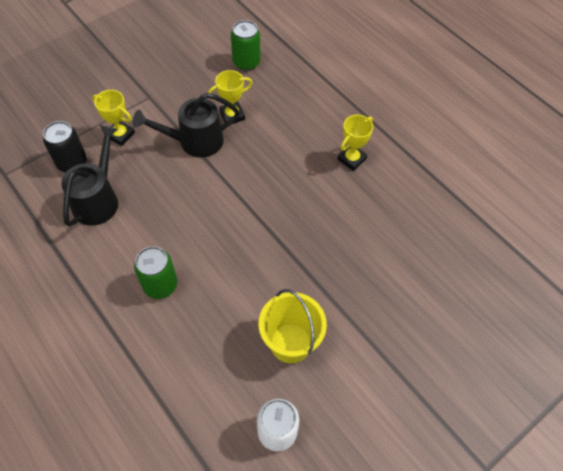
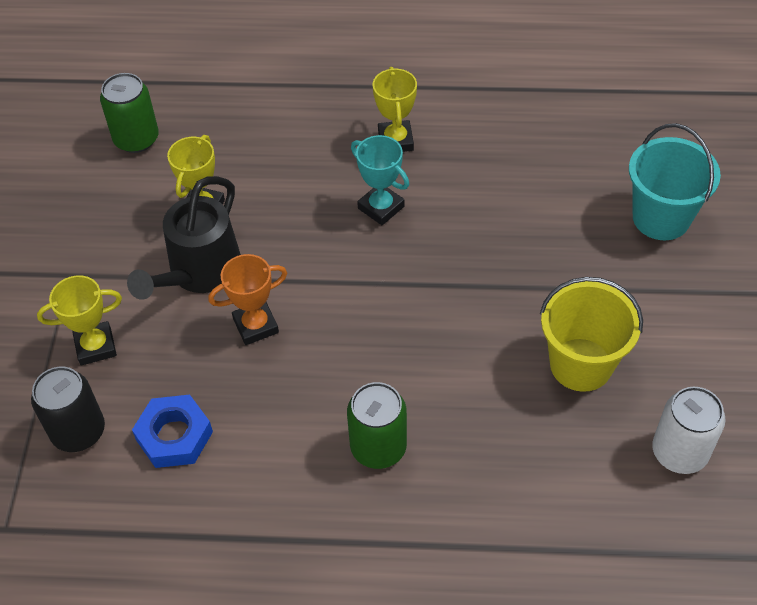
camera: 45 degrees left, 5 degrees down
(98, 199) = (174, 436): black watering can -> blue nut
(185, 185) = (256, 326): none -> orange trophy
(303, 183) = (381, 207): none -> turquoise trophy
(428, 316) = (661, 218): none -> turquoise bucket

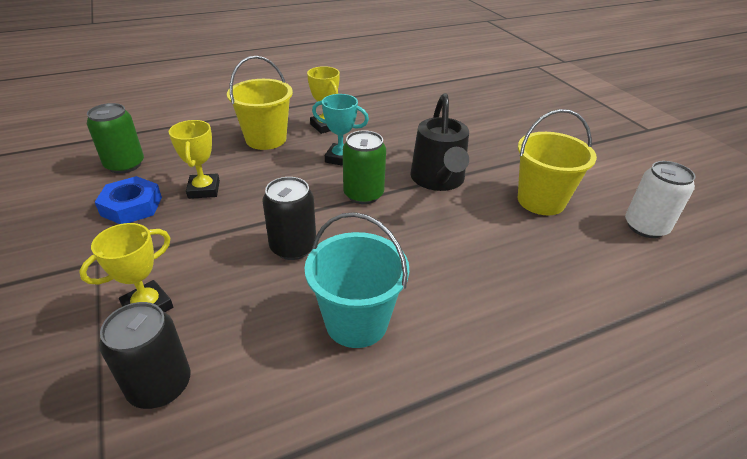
camera: 30 degrees left, 15 degrees down
(174, 436) = (267, 352): blue nut -> blue nut (131, 206)
(199, 273) = (223, 228): black watering can -> black watering can (438, 180)
(256, 326) = (293, 247): orange trophy -> black can
(309, 143) = (266, 139): none -> yellow bucket
(378, 447) = (452, 295): green can -> green can (363, 194)
(661, 218) = (513, 124): turquoise bucket -> turquoise bucket (356, 322)

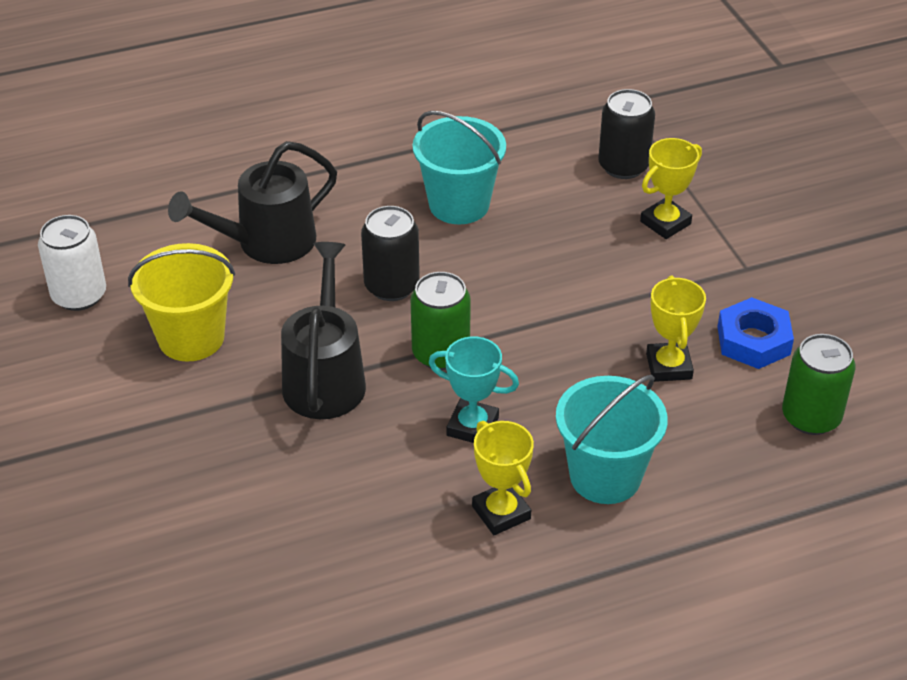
camera: 175 degrees left, 5 degrees up
(266, 139) = (605, 476): yellow bucket -> turquoise bucket
(293, 247) = (530, 279): black can -> black can (391, 286)
(528, 274) = (266, 243): none -> black watering can

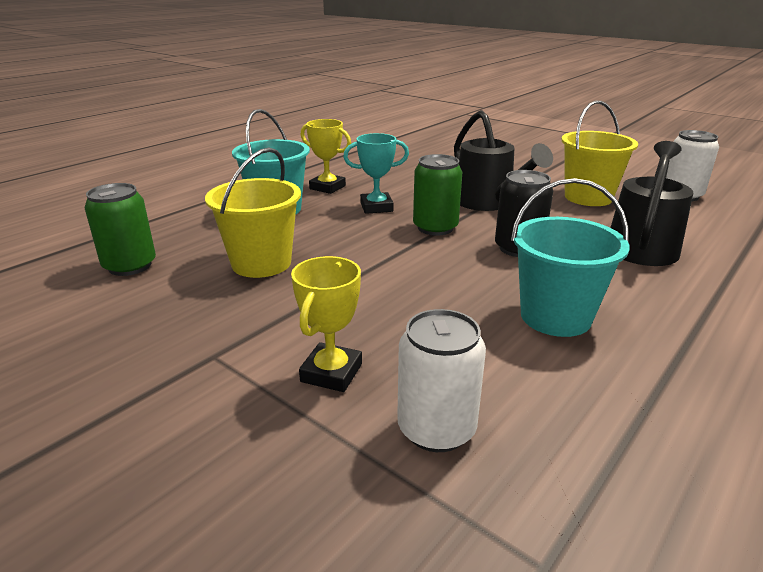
camera: 150 degrees right, 15 degrees down
(623, 166) = (436, 429): black can -> white can
(669, 366) = (261, 263): yellow trophy -> yellow bucket
(753, 340) = (190, 298): blue nut -> none

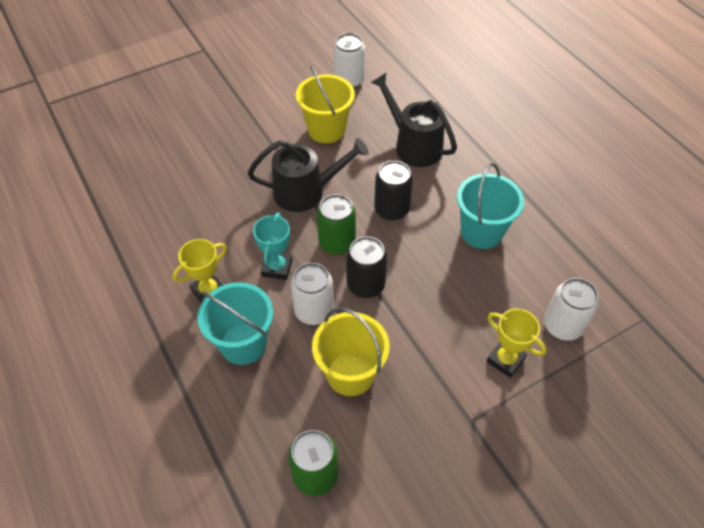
camera: 70 degrees left, 25 degrees up
(334, 232) = (314, 311): none -> white can
(390, 252) = (365, 285): none -> black can

